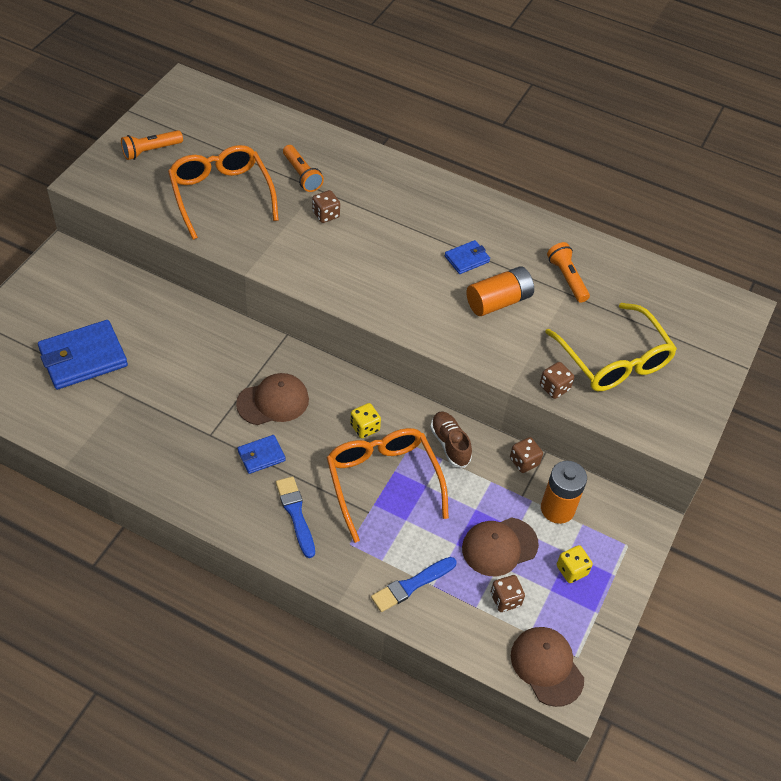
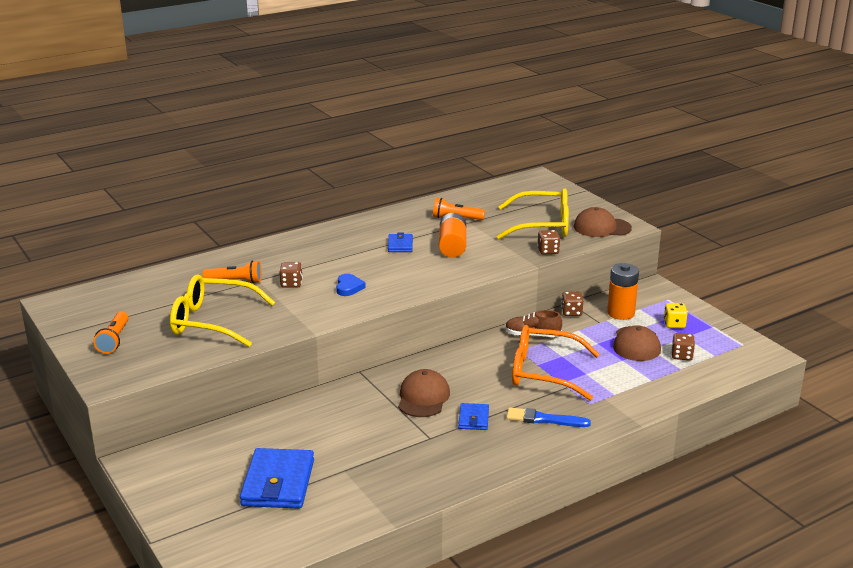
camera: 55 degrees left, 25 degrees down
(221, 195) = (212, 321): orange glasses -> yellow glasses
(349, 258) = (349, 287): none -> blue heart
(364, 427) = (486, 365): yellow dice -> none
(412, 585) = (645, 388): blue brush -> none
(546, 666) = (744, 357): brown cap -> brown cap (601, 227)

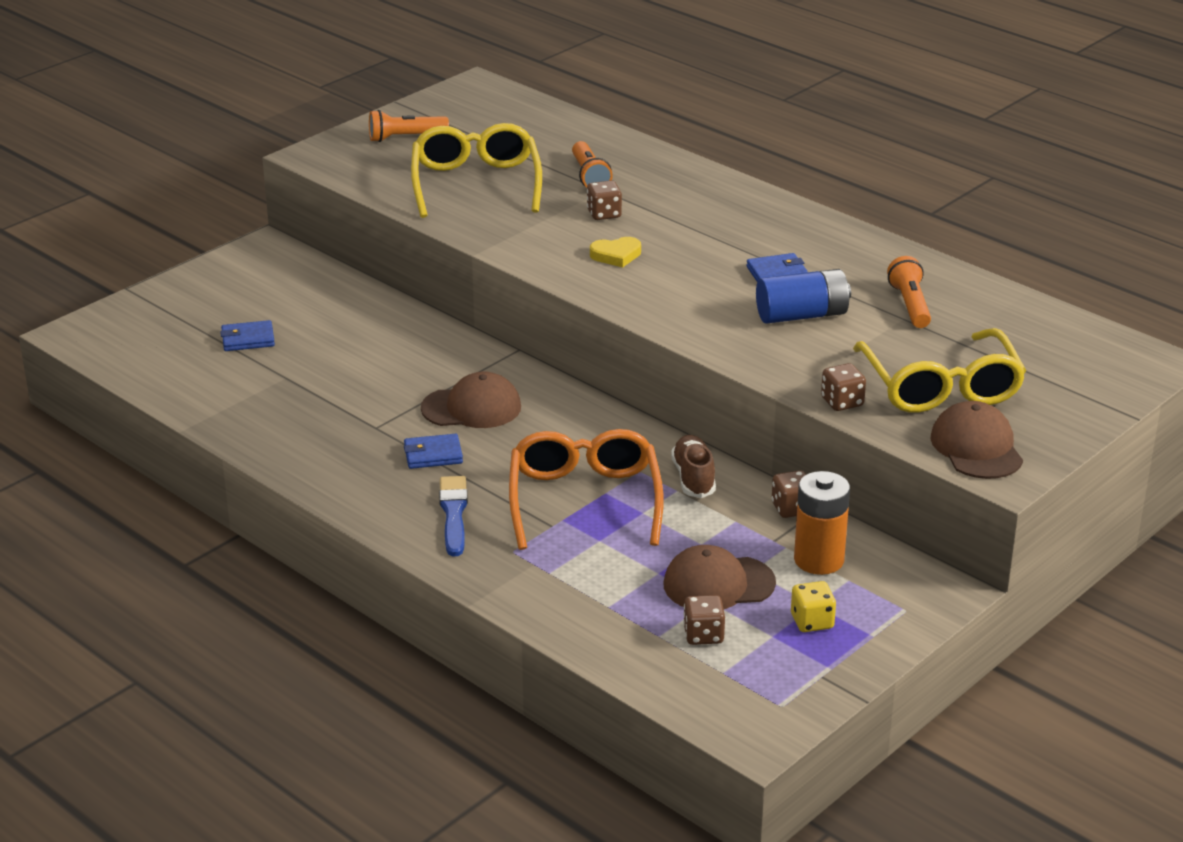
camera: 75 degrees right, 5 degrees up
(278, 483) = (248, 339): blue wallet -> blue wallet, size x0.51
(349, 287) = (616, 255): blue heart -> yellow heart
(452, 246) = (802, 315): orange battery -> blue battery

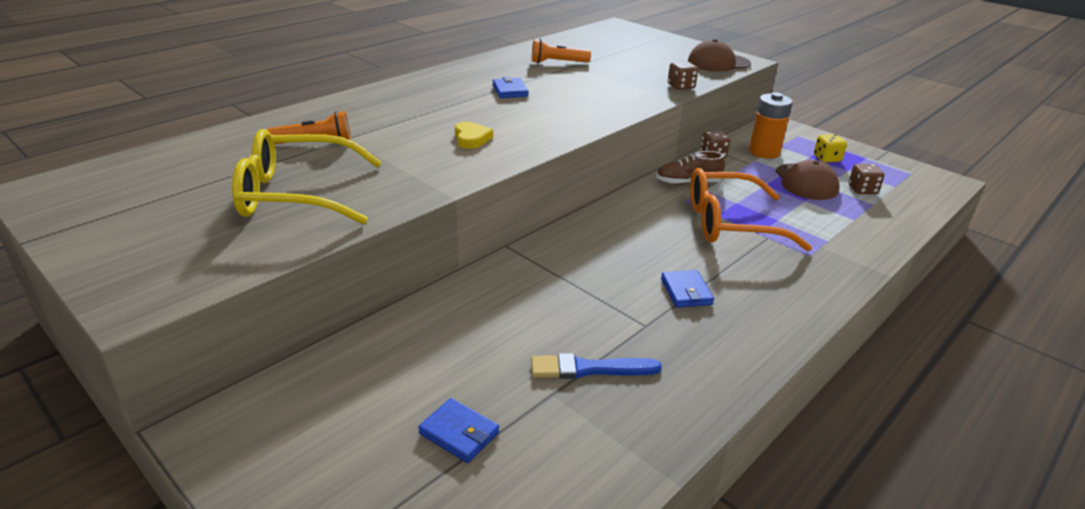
camera: 90 degrees left, 0 degrees up
(248, 339) = (459, 433): blue wallet -> blue wallet turned 45 degrees counterclockwise
(405, 137) = (143, 234): orange flashlight -> none
(454, 514) = (772, 281): blue brush -> blue brush (590, 369)
(471, 408) = (605, 270): brown cap -> none
(604, 214) = (393, 140): brown dice -> none
(802, 315) = (571, 88): blue battery -> none
(941, 387) = (655, 64): yellow glasses -> none

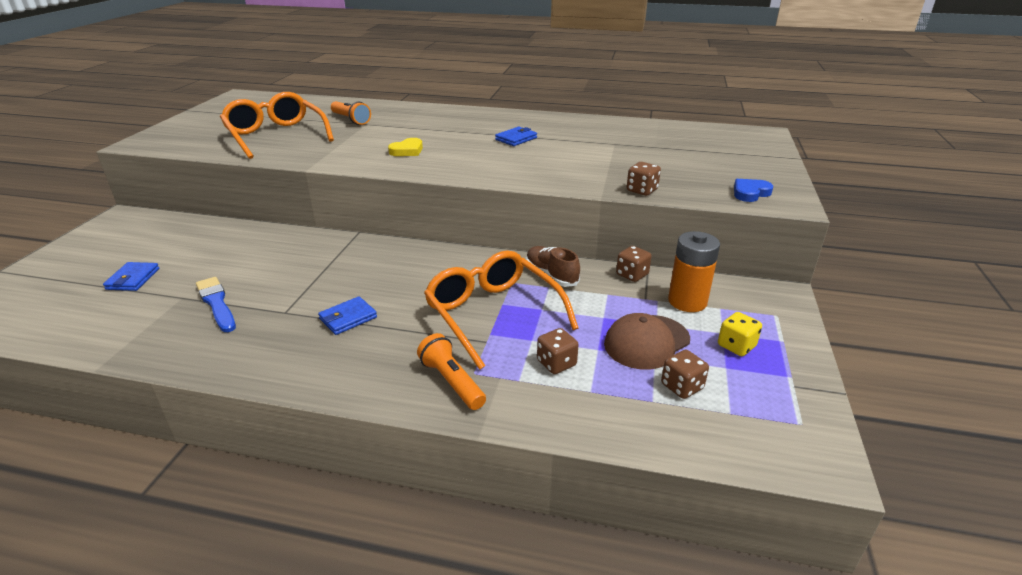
camera: 60 degrees right, 0 degrees up
(297, 194) = (276, 136): yellow glasses -> orange glasses
(557, 62) = (609, 137): orange flashlight -> orange flashlight (452, 382)
(718, 63) = (750, 193): brown cap -> blue heart
(814, 220) = (556, 363): none -> brown dice

